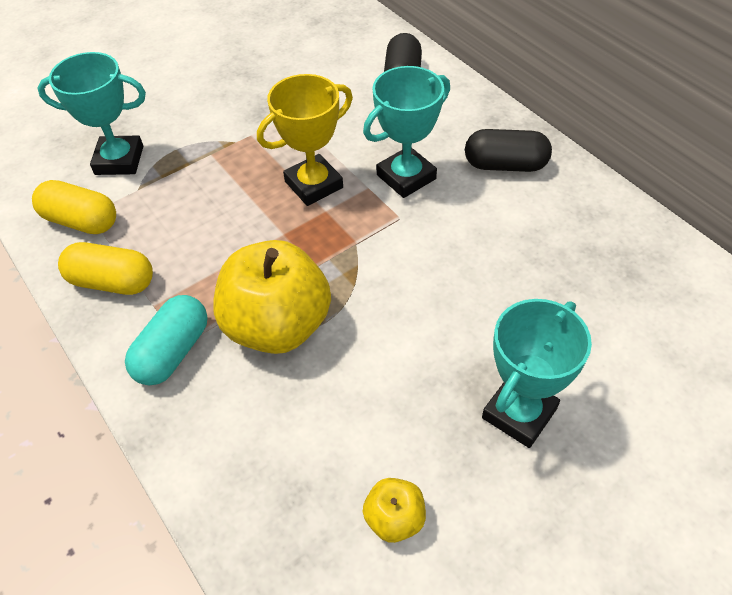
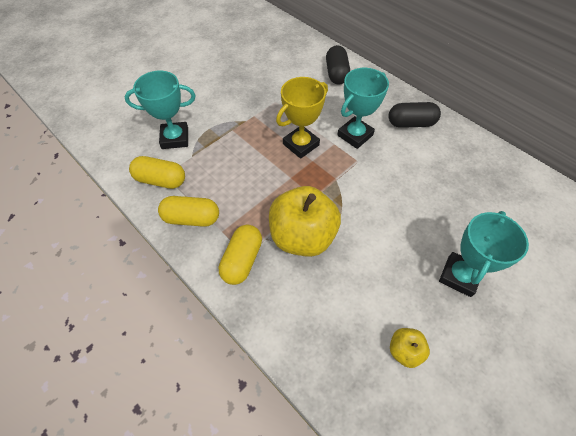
camera: 10 degrees left, 5 degrees up
(173, 352) = (242, 260): turquoise capsule -> yellow capsule

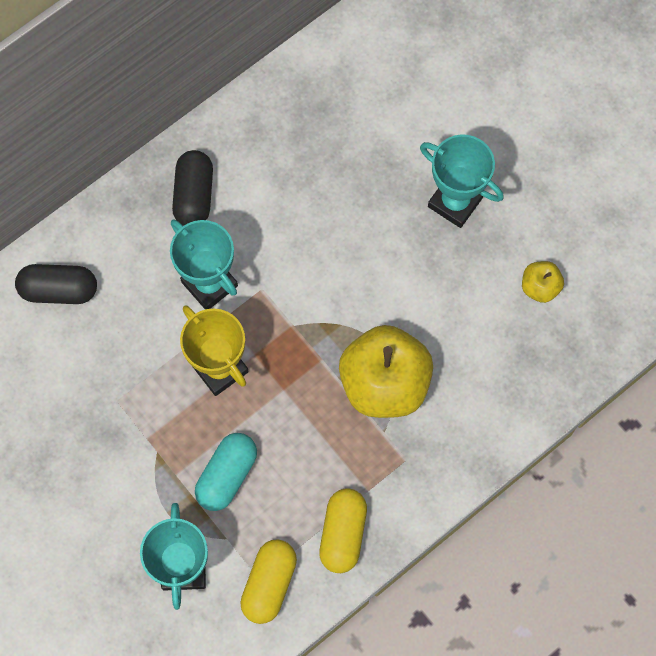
camera: 85 degrees left, 15 degrees up
(232, 153) = (227, 475): none -> turquoise capsule
(242, 260) = (414, 464): yellow capsule -> none

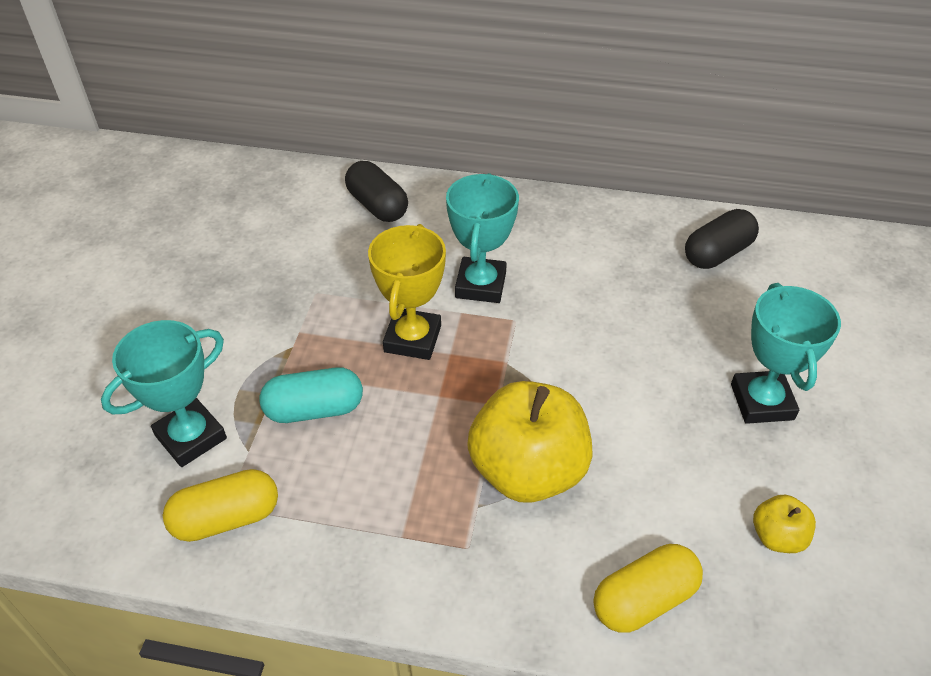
camera: 50 degrees right, 25 degrees down
(194, 195) = (543, 230): black capsule -> black capsule (717, 253)
(343, 533) = (335, 546): yellow capsule -> yellow capsule (644, 599)

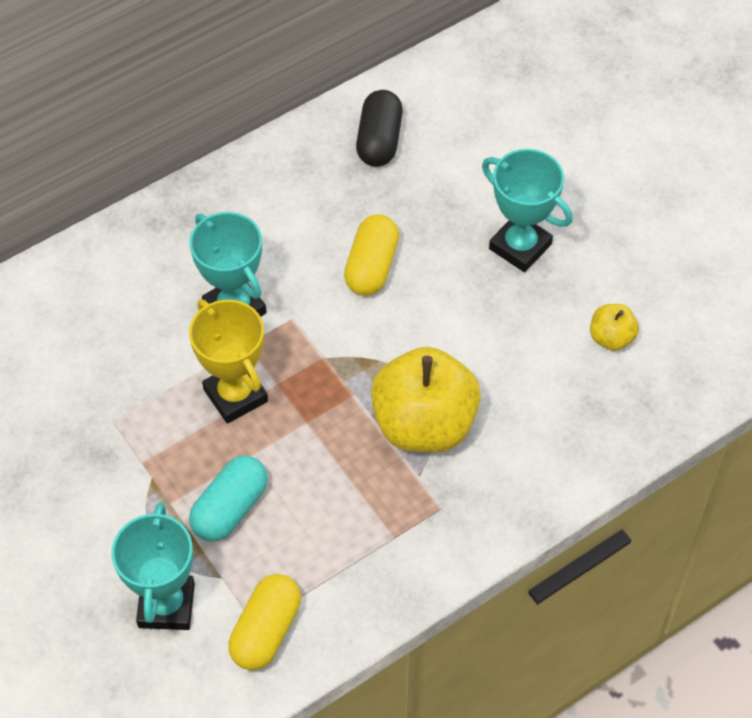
camera: 45 degrees left, 10 degrees up
(377, 206) = (64, 303): black capsule -> none
(644, 599) = (575, 445): yellow capsule -> yellow capsule (371, 266)

